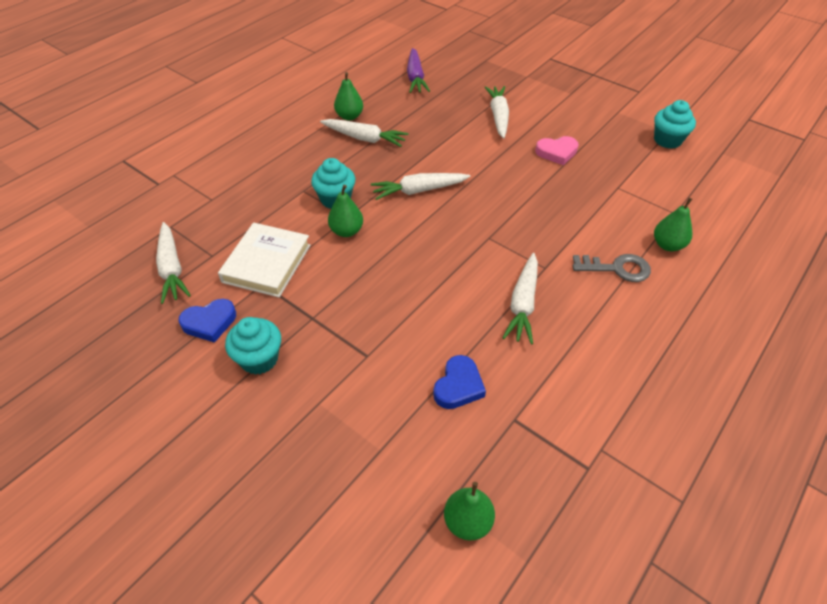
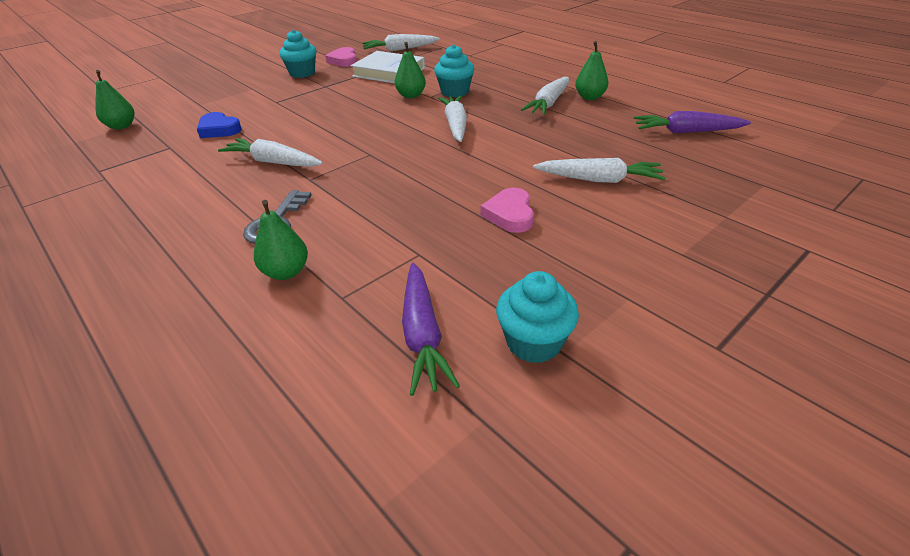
camera: 100 degrees right, 10 degrees down
(209, 322) = (344, 61): blue heart -> pink heart
(684, 176) = (422, 334): none -> purple carrot

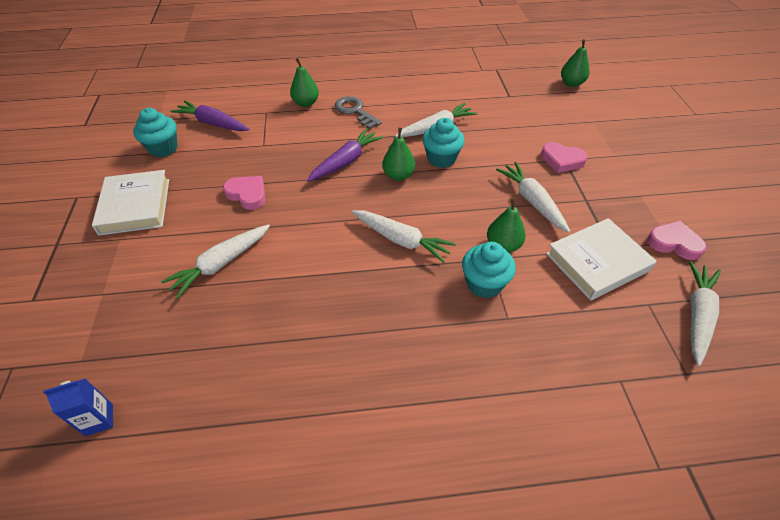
camera: 125 degrees right, 10 degrees up
(219, 129) = (523, 119): blue heart -> none
(278, 102) = (562, 160): none -> pink heart
(302, 73) = (643, 197): turquoise cupcake -> turquoise cupcake (441, 159)
(548, 103) = (378, 342): white carrot -> white carrot (532, 201)
(589, 97) = (354, 396): green pear -> green pear (398, 175)
(640, 279) = (135, 206): none -> white book
(686, 132) = (193, 404): purple carrot -> purple carrot (346, 161)
(758, 152) = (99, 420): none -> blue carton

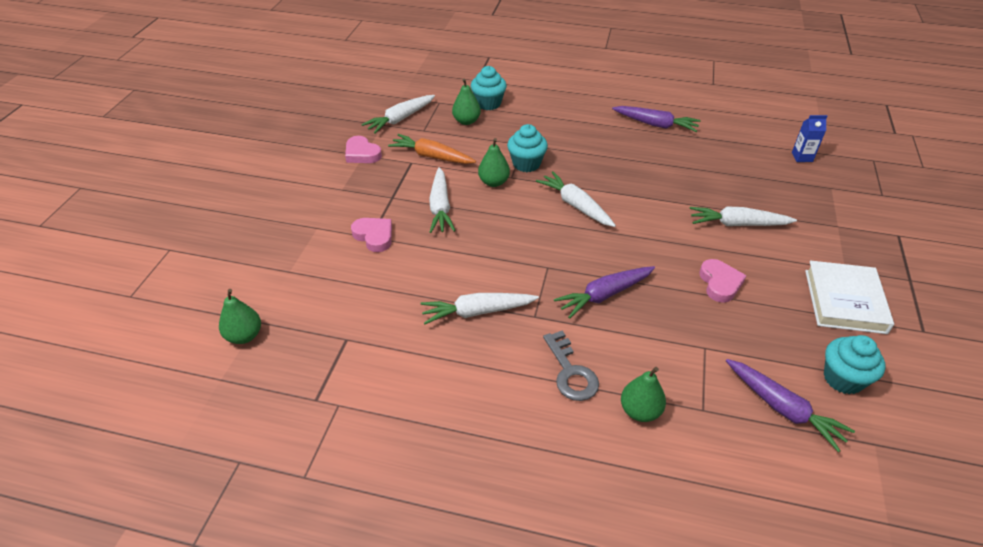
camera: 160 degrees left, 5 degrees down
(221, 264) = (738, 224): white carrot -> white carrot turned 150 degrees counterclockwise
(247, 194) = (720, 283): pink heart -> pink heart turned 150 degrees counterclockwise
(334, 431) = (655, 124): none -> purple carrot
(398, 175) = (552, 263): green pear -> green pear (466, 121)
(441, 159) = (496, 270): turquoise cupcake -> turquoise cupcake (488, 103)
(597, 262) = (432, 156): white book -> orange carrot

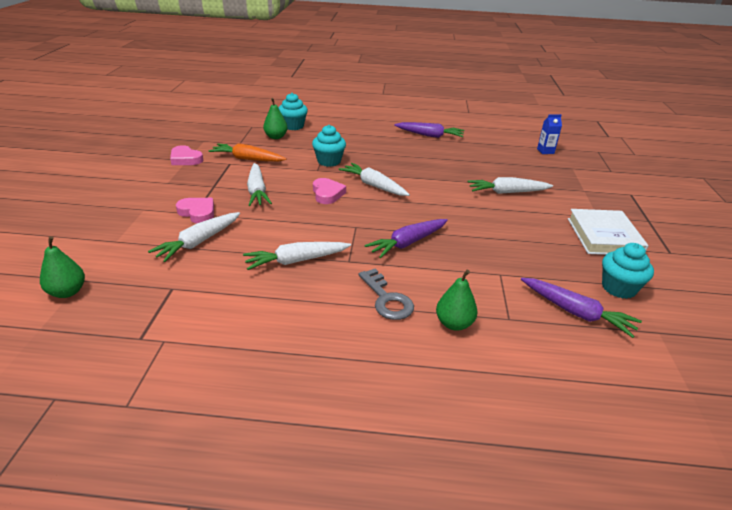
camera: 10 degrees left, 10 degrees down
(400, 119) = (219, 137): white carrot -> white carrot (199, 242)
(493, 182) = (302, 173): green pear -> none
(720, 283) = (502, 230): pink heart -> pink heart (327, 194)

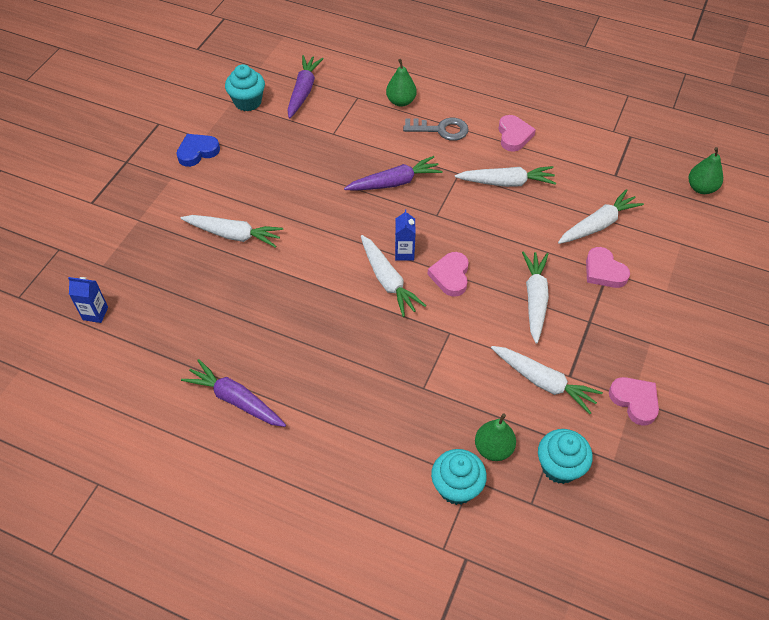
camera: 160 degrees left, 20 degrees up
(248, 159) = (543, 382): orange carrot -> white carrot
(298, 309) = (514, 136): none -> pink heart
(329, 161) = (427, 351): turquoise cupcake -> turquoise cupcake (559, 467)
(370, 200) = (404, 253): none -> blue carton
(387, 299) = (441, 130): grey key -> grey key turned 105 degrees clockwise
(576, 312) = (303, 91): purple carrot -> purple carrot turned 45 degrees clockwise
(603, 236) = (197, 152): white book -> blue heart

